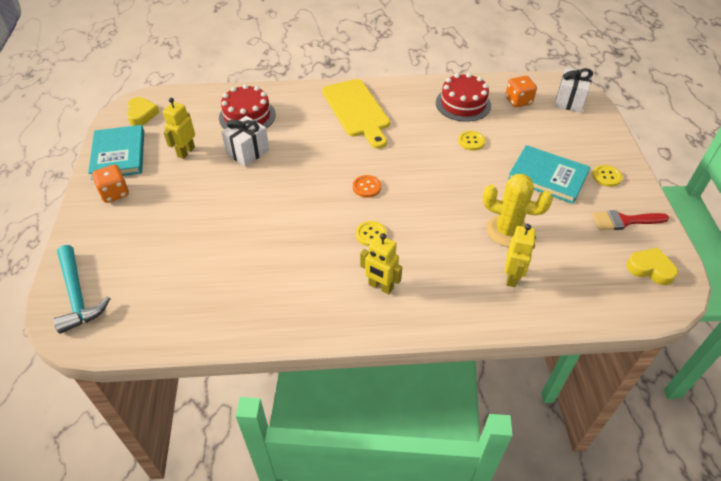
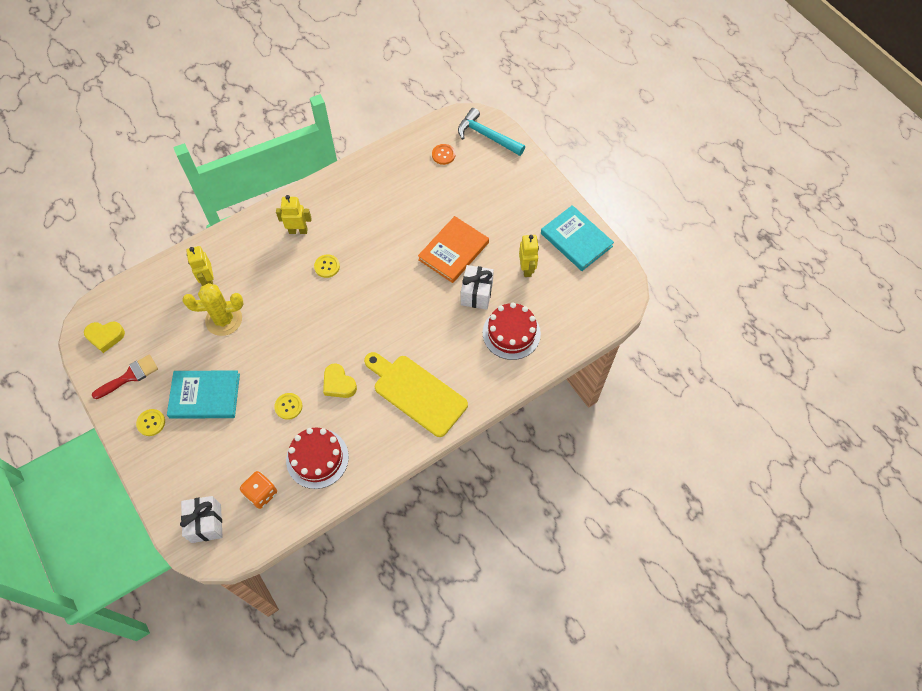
camera: 150 degrees right, 15 degrees up
(115, 193) = (541, 208): orange dice -> none
(142, 114) = (603, 287): yellow heart -> yellow heart (338, 384)
(234, 193) = (453, 251): none -> orange book
(366, 187) = (355, 307): orange button -> orange button (443, 155)

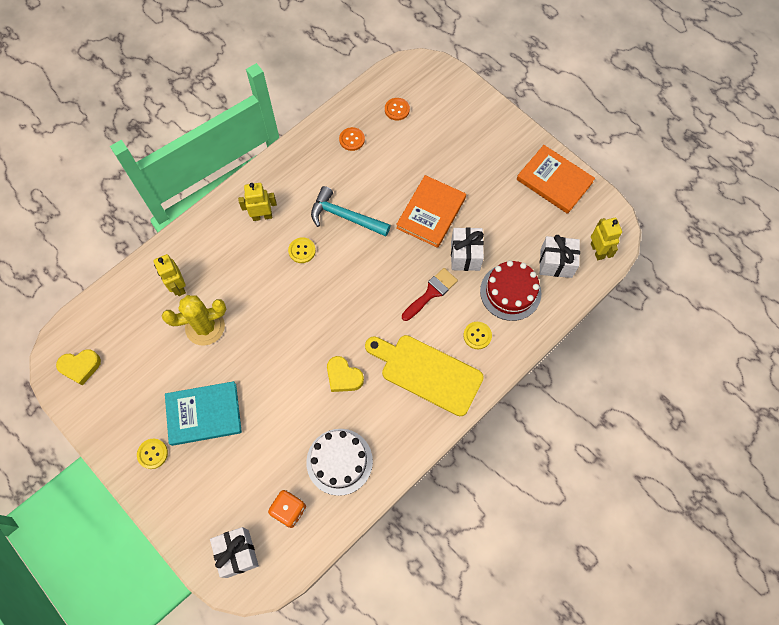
camera: 10 degrees left, 5 degrees up
(129, 376) = (117, 406): red brush -> red brush (431, 292)
(288, 406) = (296, 410): yellow button -> yellow button (477, 335)
(317, 458) = (339, 461): red cake -> white cake
(395, 175) = (352, 139): none -> orange button
(487, 136) = (437, 82): turquoise hammer -> turquoise hammer (345, 216)
(527, 269) = (511, 220): yellow robot -> yellow robot (597, 251)
(560, 314) = (556, 263): none -> white gift
(576, 240) = (554, 181): turquoise book -> orange book

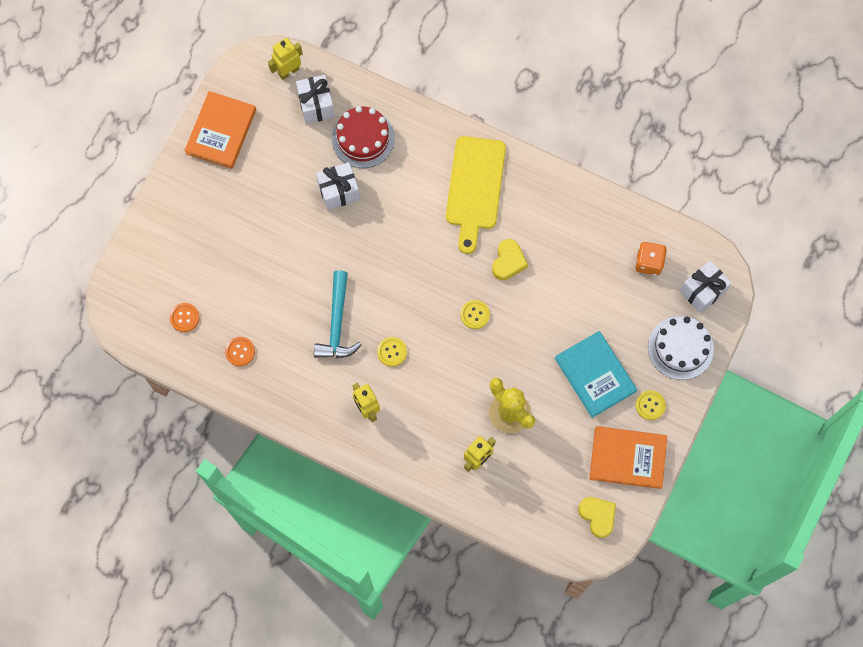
camera: 110 degrees left, 5 degrees up
(339, 461) = (588, 236): white cake -> white cake (680, 348)
(431, 213) = (302, 240): orange book -> orange book (627, 458)
(431, 292) = (391, 211): red brush -> none
(477, 335) = (420, 155): yellow button -> yellow button (475, 315)

